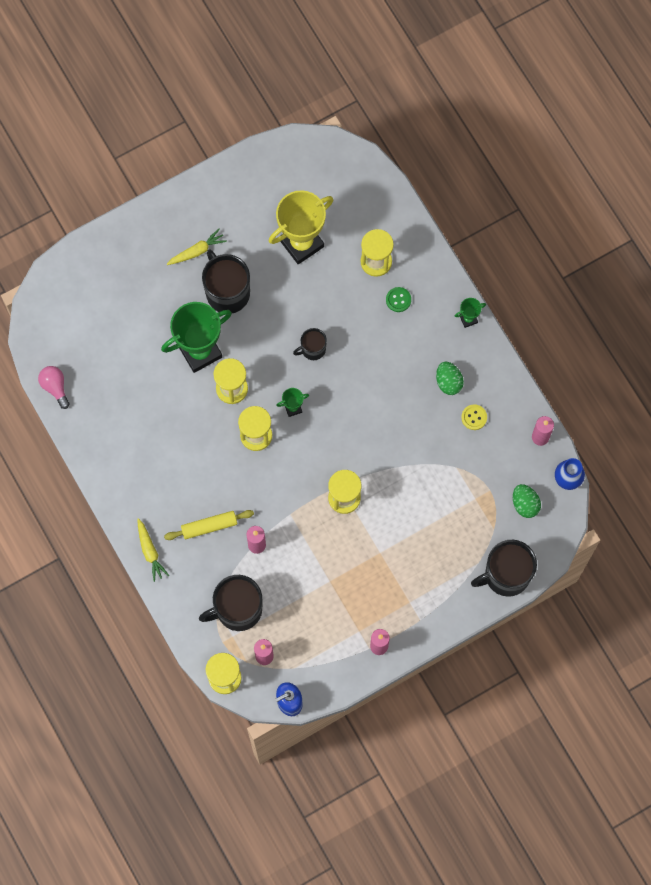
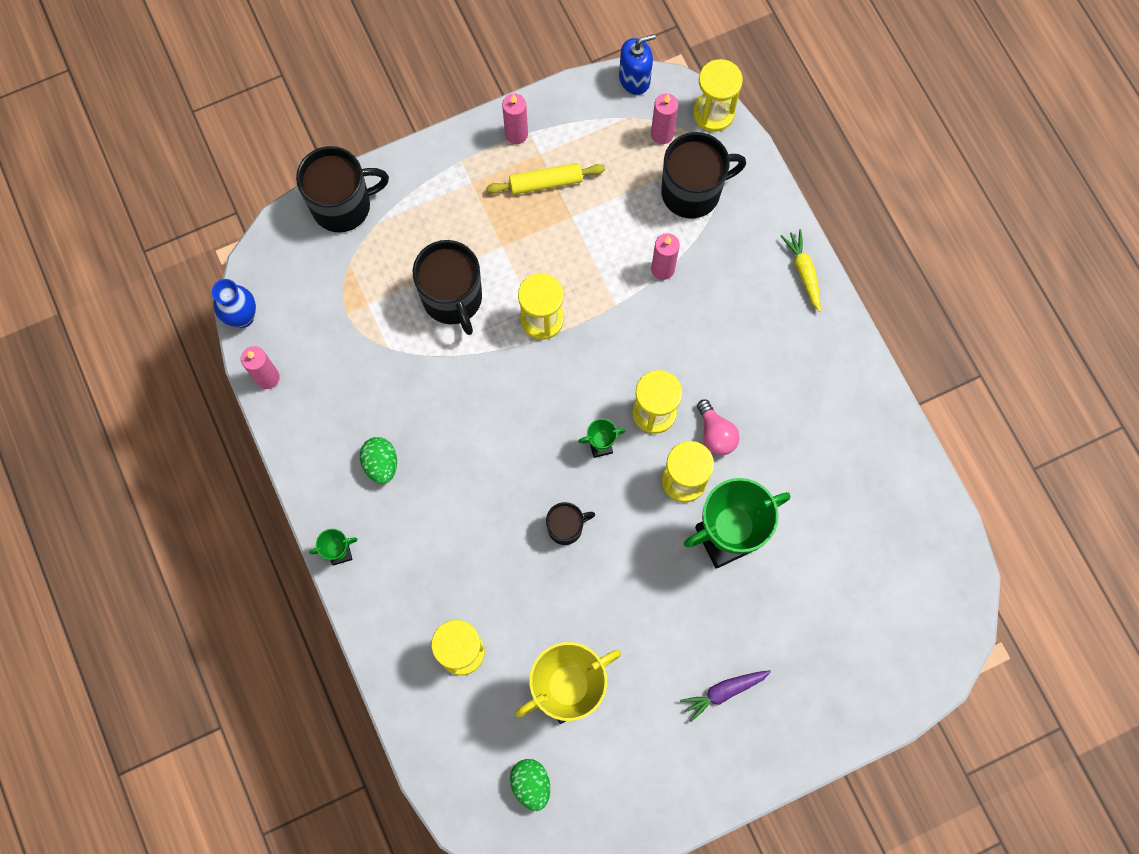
camera: 175 degrees left, 0 degrees up
(55, 387) = (932, 504): pink light bulb -> pink light bulb (715, 434)
(197, 251) = (723, 692): yellow carrot -> purple carrot
(209, 526) = (724, 298): yellow rolling pin -> yellow rolling pin (546, 183)
(227, 292) = (682, 624): black mug -> black mug (453, 299)
(398, 300) = (436, 590): green button -> none
(474, 417) = (353, 412): yellow button -> none
(525, 504) = (303, 291): green egg -> green egg (531, 784)

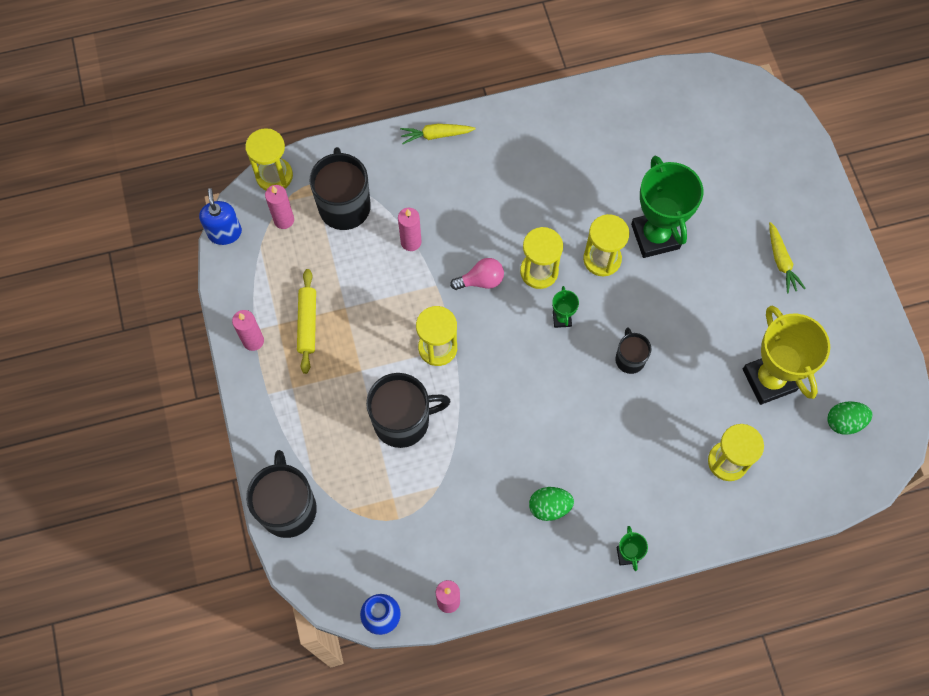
camera: 80 degrees left, 5 degrees down
(715, 434) = (565, 228): pink light bulb -> pink light bulb (481, 280)
(723, 692) = (781, 261): purple carrot -> yellow carrot

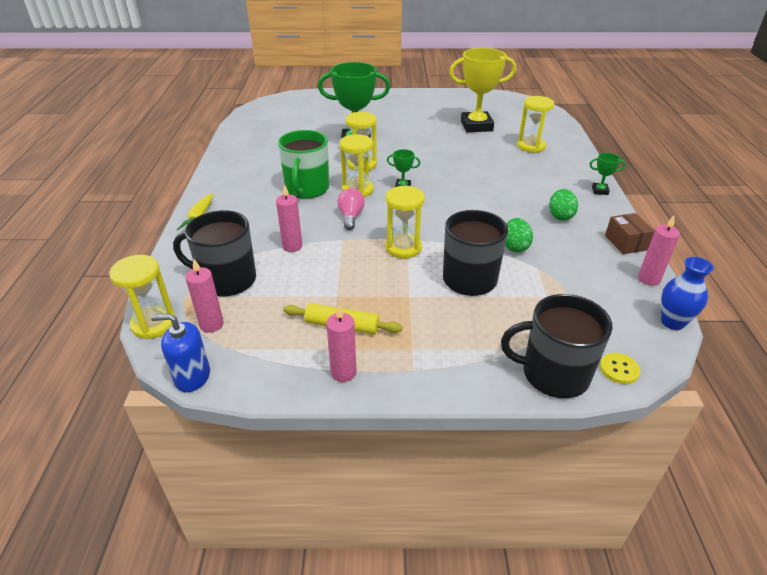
camera: 75 degrees left, 30 degrees down
(306, 563) = (619, 369): none -> yellow button
(512, 581) = (626, 243): none -> brown box
(524, 217) = (307, 189): none -> green mug
(629, 359) = (445, 166): black mug -> none
(781, 261) = (397, 111): yellow carrot -> none
(844, 422) = (510, 111): green egg -> green egg (515, 247)

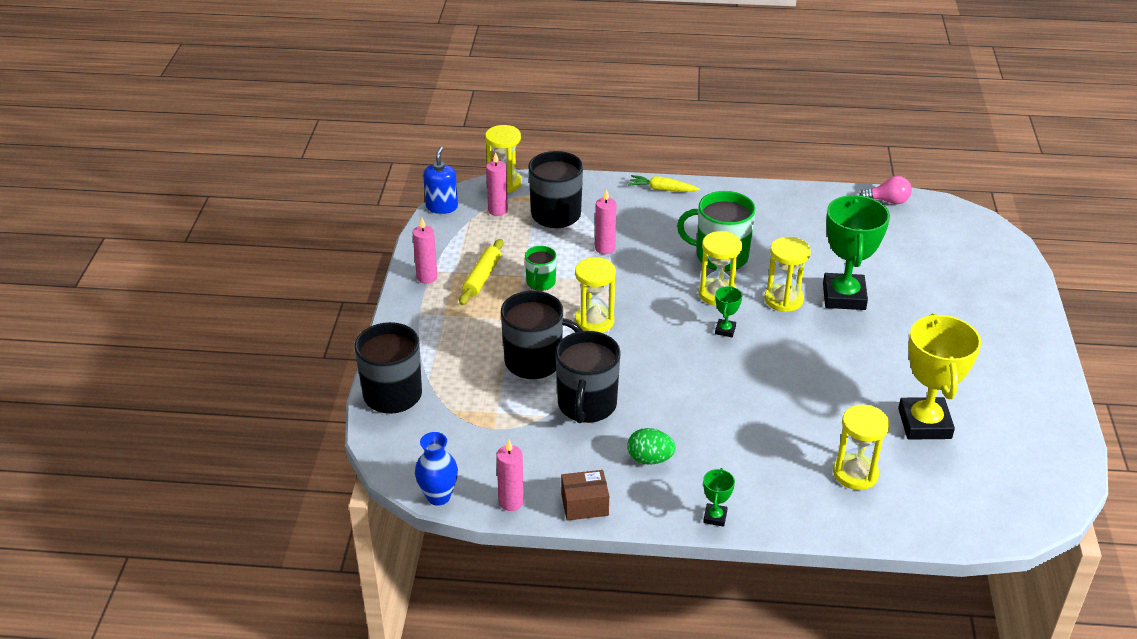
camera: 95 degrees right, 0 degrees up
(349, 283) = (540, 283): none -> green mug
(351, 217) = (658, 287): pink light bulb -> pink light bulb (888, 201)
(515, 247) = (587, 405): green egg -> black mug
(619, 369) = (387, 436): yellow button -> none

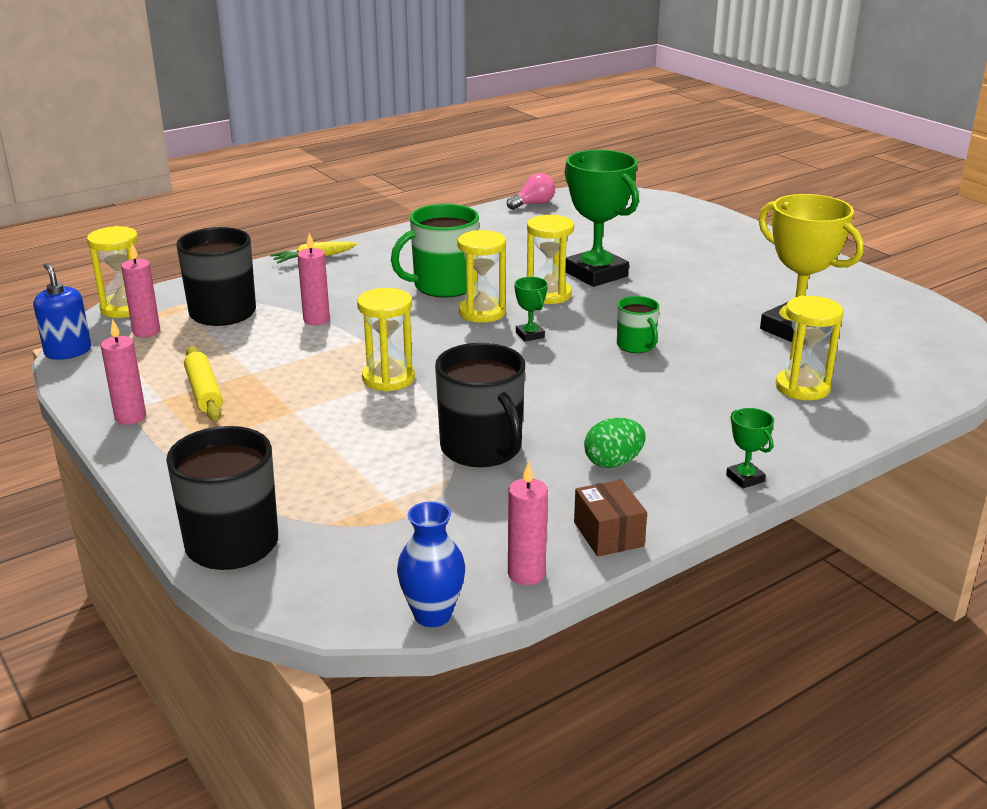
camera: 40 degrees left, 10 degrees down
(535, 362) = (371, 437): black mug -> none
(540, 283) = (282, 371): green mug -> green mug (636, 346)
(584, 505) = (608, 534): brown box -> brown box turned 60 degrees counterclockwise

